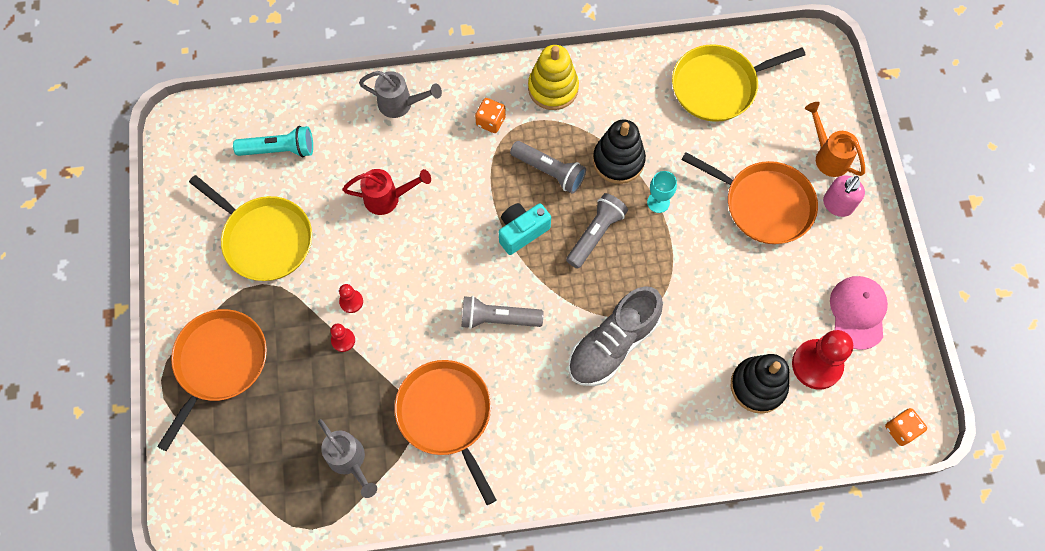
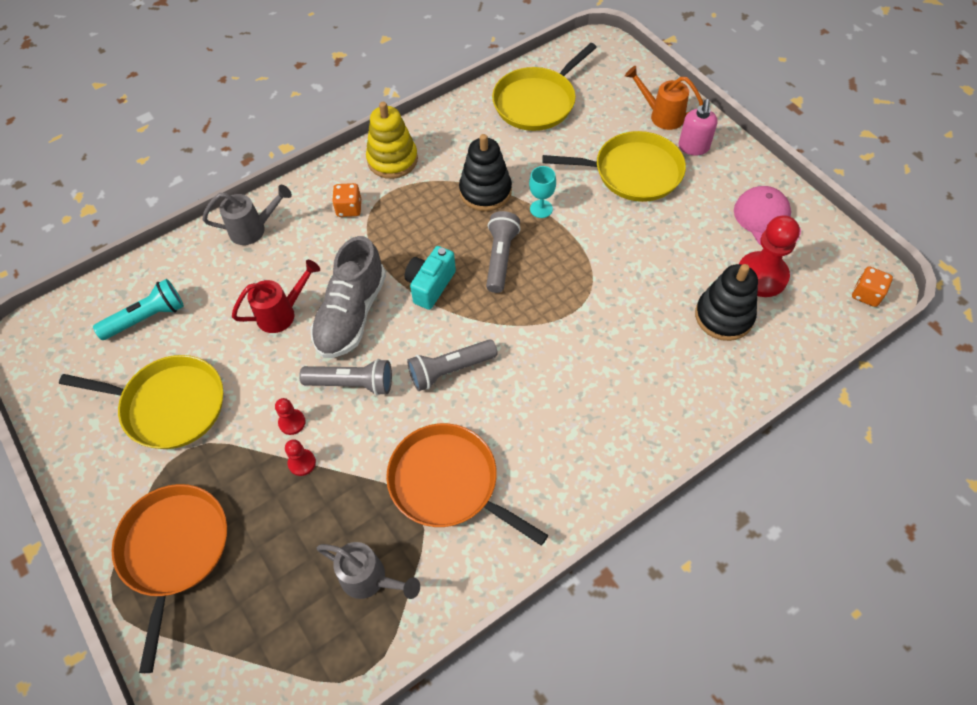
camera: 25 degrees left, 10 degrees down
(549, 171) = (427, 225): grey flashlight -> grey flashlight (352, 383)
(613, 344) = (572, 342): grey shoe -> grey shoe (351, 314)
(764, 204) = (633, 172): orange pan -> yellow pan

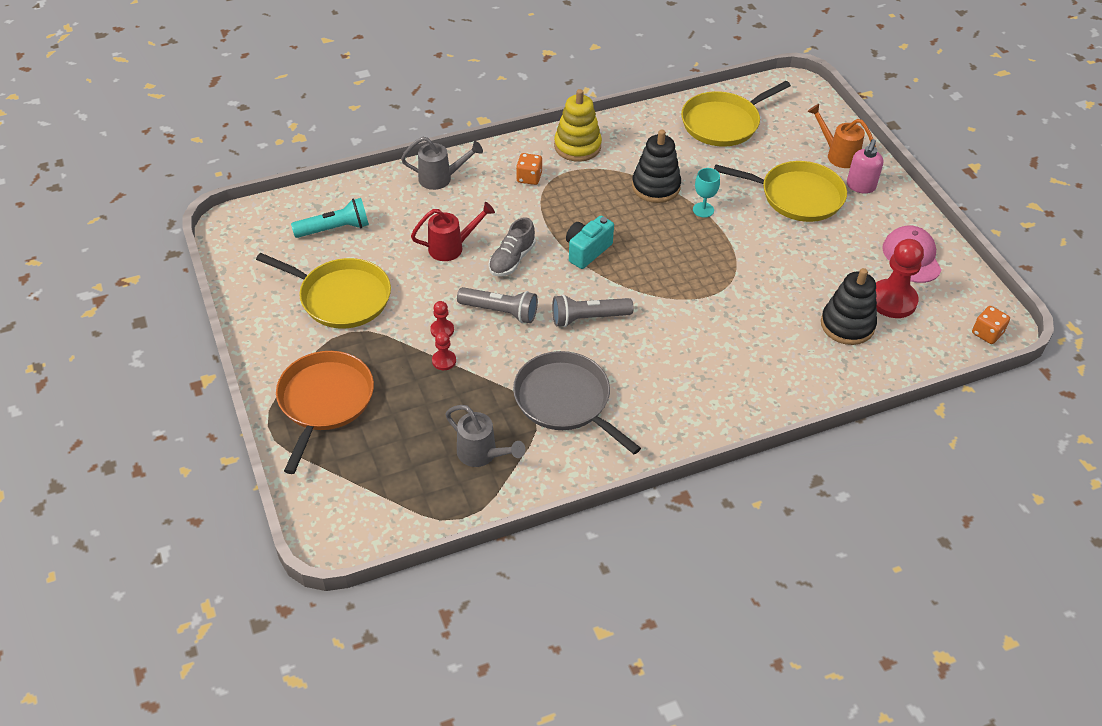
camera: 10 degrees right, 10 degrees down
(351, 314) = (512, 260): grey shoe -> grey shoe, size x0.62
(448, 483) = (565, 400): orange pan -> grey pan
(500, 258) = (655, 241): grey flashlight -> none

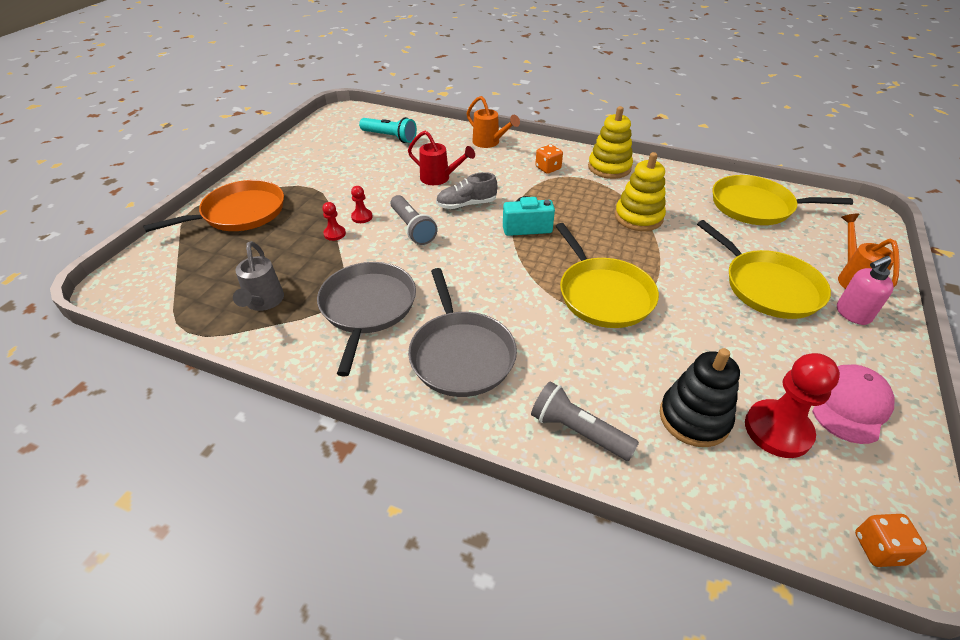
camera: 45 degrees right, 5 degrees down
(341, 297) = (337, 169): yellow pan -> yellow pan (603, 294)
(441, 178) = (489, 143): grey watering can -> orange watering can
(588, 318) = (465, 267): grey flashlight -> grey flashlight (578, 431)
(656, 187) = (638, 217): black stacking toy -> yellow stacking toy
(674, 385) = (461, 354): none -> grey pan
(703, 210) = (660, 251): turquoise goblet -> none

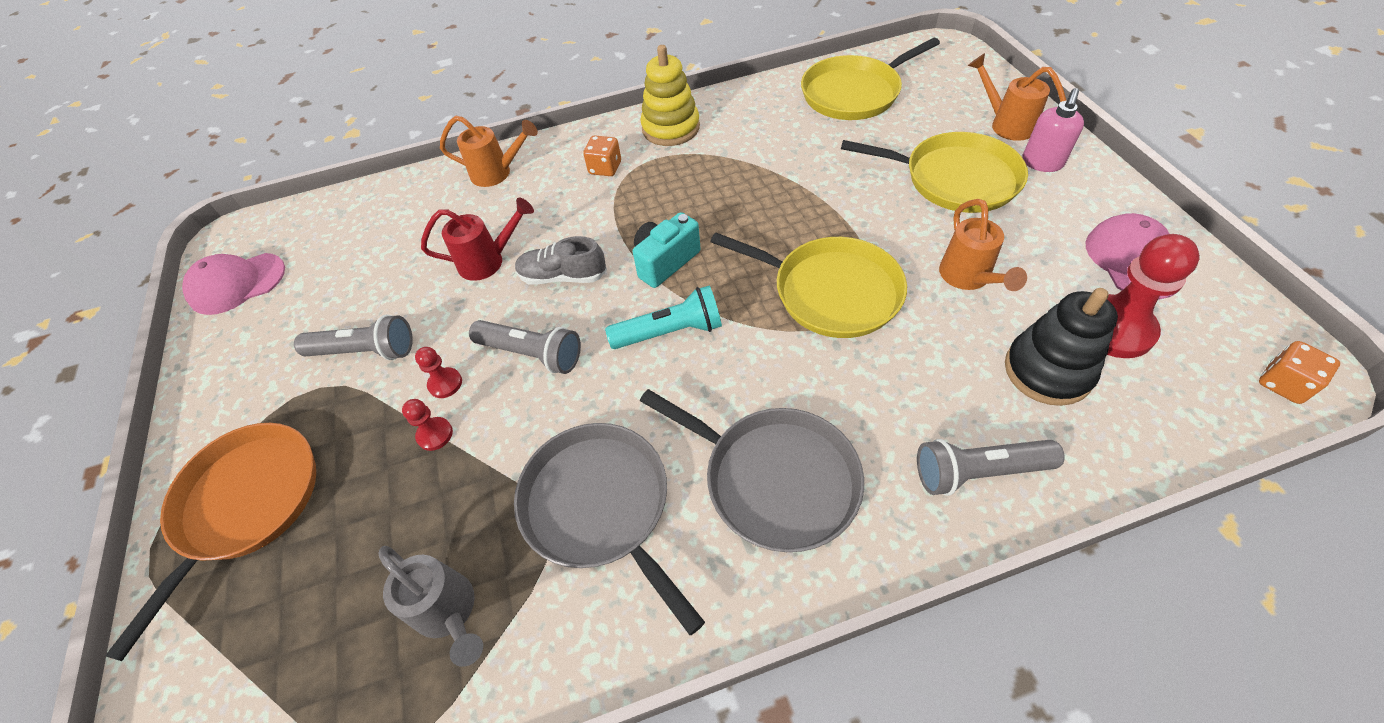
camera: 35 degrees left, 10 degrees up
(326, 130) = (237, 284): none -> pink cap
(345, 184) = (365, 351): none -> grey flashlight
(390, 137) = (350, 240): turquoise flashlight -> turquoise flashlight (670, 332)
(466, 204) = (563, 276): grey shoe -> grey shoe turned 60 degrees clockwise
(638, 217) = (765, 173): yellow stacking toy -> none
(704, 341) = (968, 279): none -> orange watering can

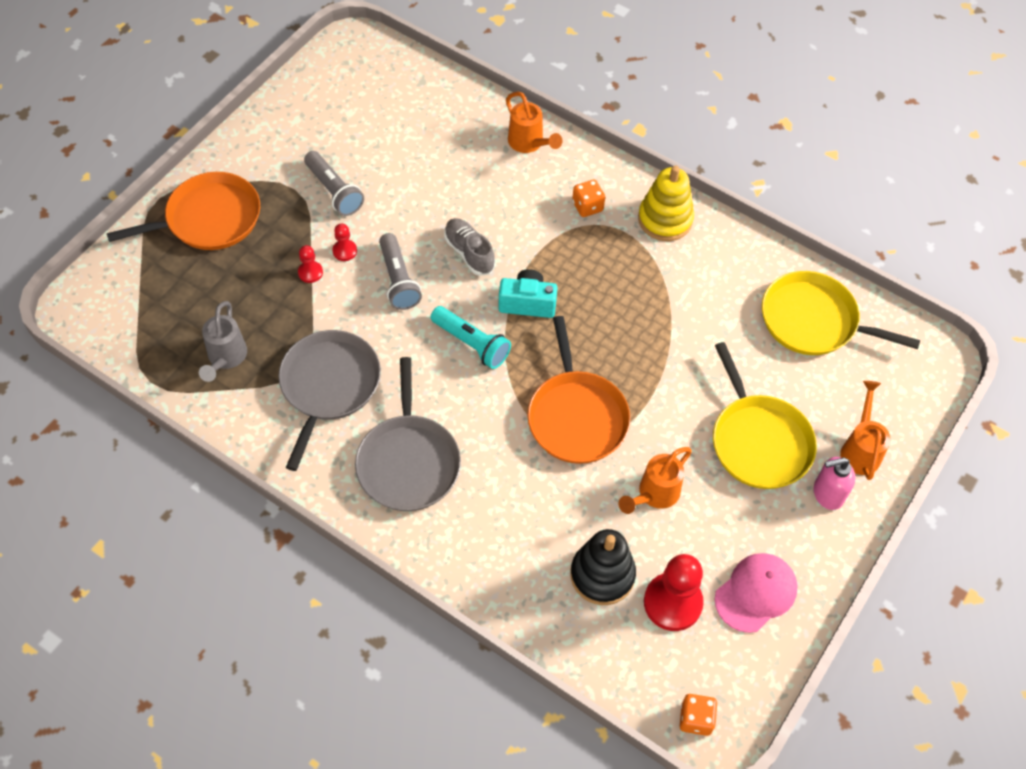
camera: 45 degrees right, 5 degrees up
(237, 284) = (326, 79): pink cap -> none
(489, 261) = (449, 201): red watering can -> none
(830, 291) = (576, 416): yellow pan -> orange pan
(978, 472) = (491, 566): grey flashlight -> none

